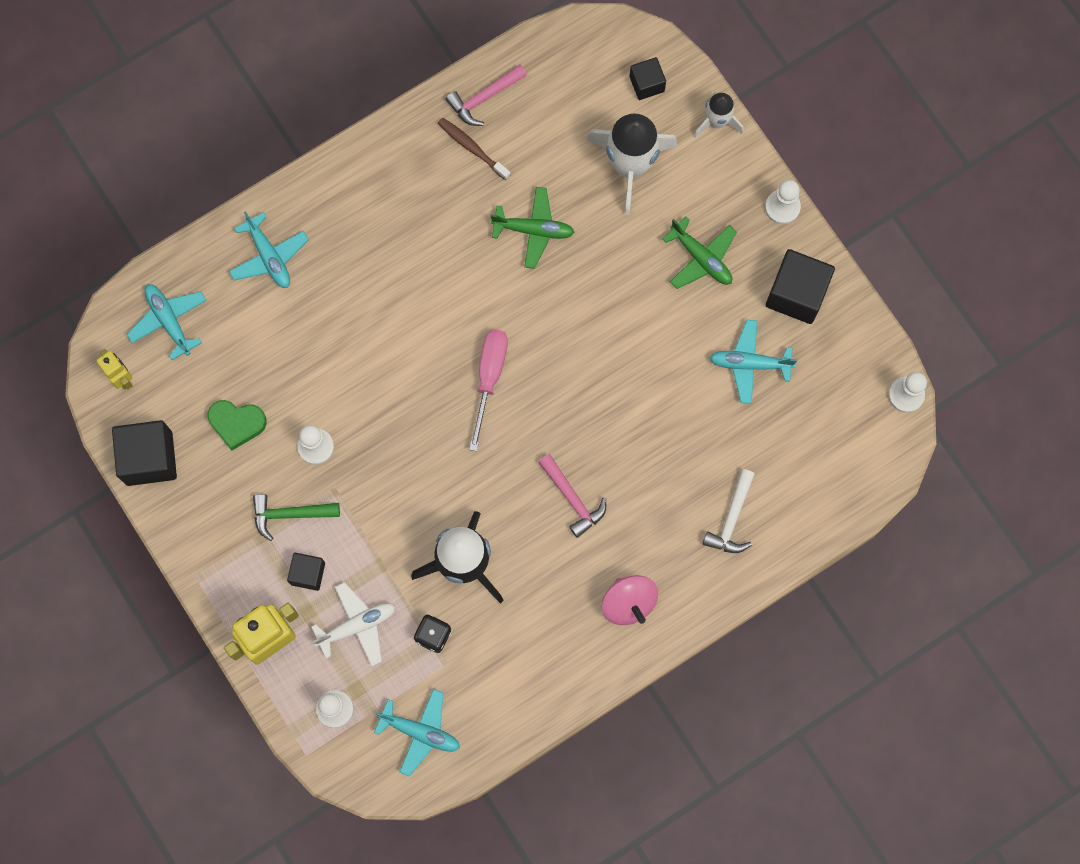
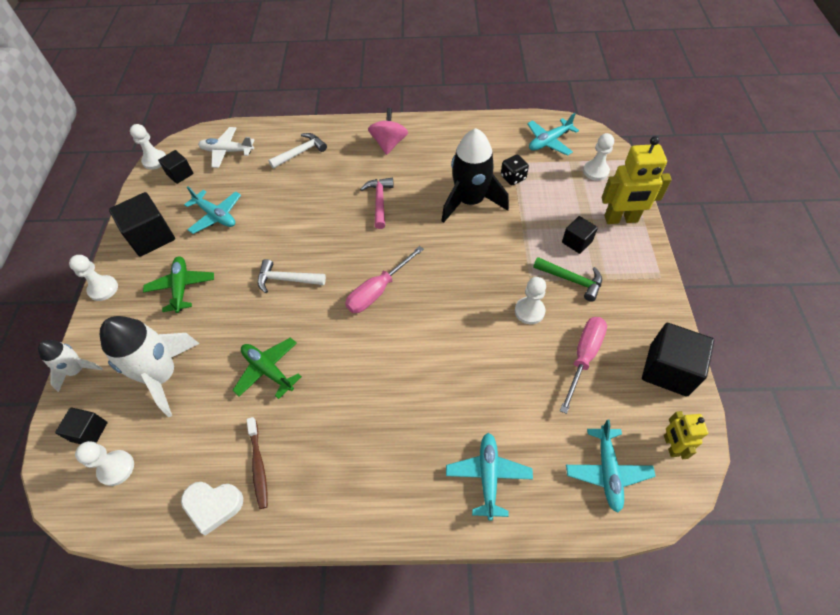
camera: 145 degrees left, 20 degrees down
(237, 424) = (583, 357): green heart -> pink screwdriver
(357, 626) = (558, 202): white plane -> white plane (227, 151)
(420, 732) = (549, 141): turquoise plane -> turquoise plane turned 90 degrees counterclockwise
(484, 98) = (213, 505): pink hammer -> white heart
(592, 74) = (116, 468): none -> white pawn
(597, 333) = (286, 279): none -> white hammer
(853, 394) = (180, 174): none -> black cube

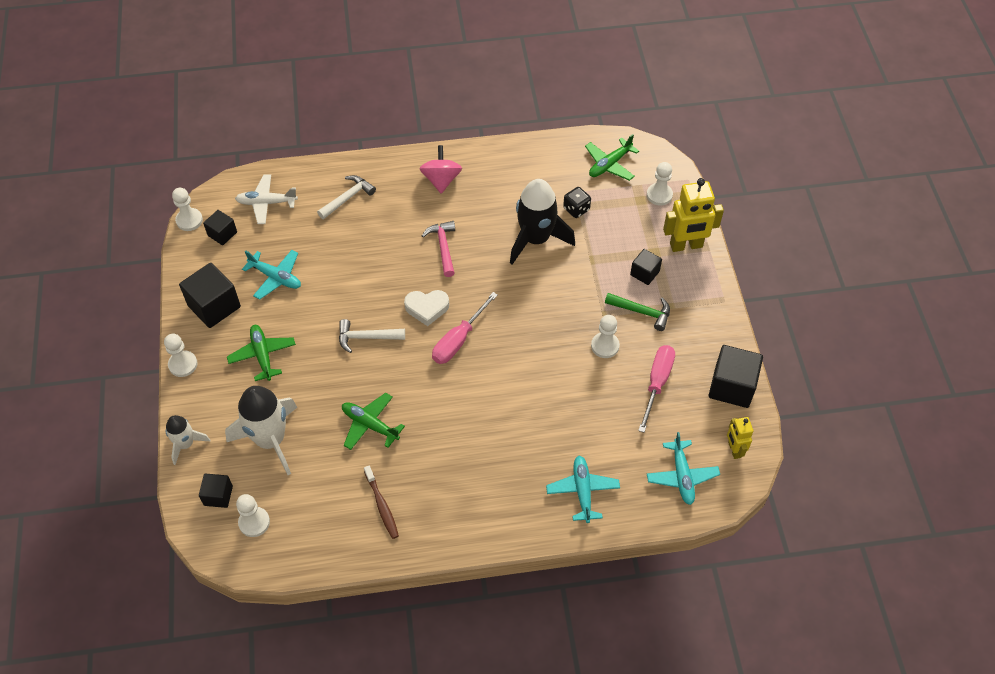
camera: 10 degrees left, 0 degrees up
(213, 505) = (350, 541): white heart -> white heart (427, 308)
(549, 141) = (610, 164): turquoise plane -> green plane

